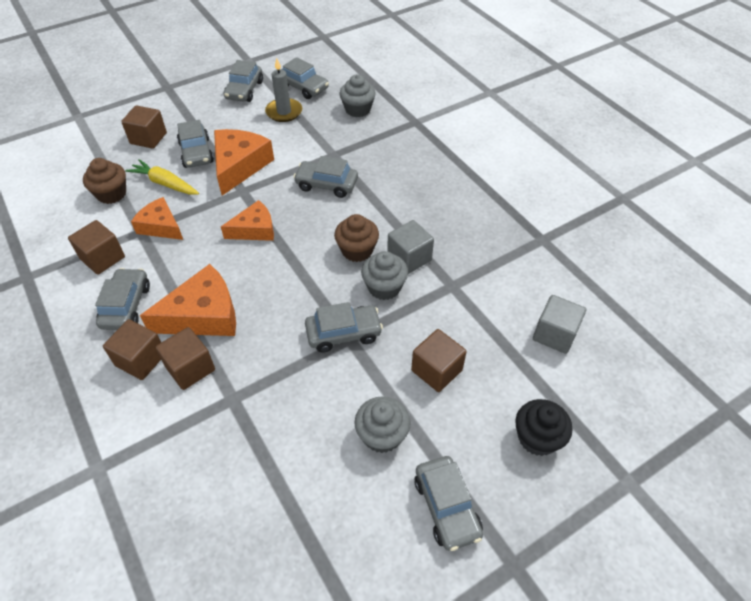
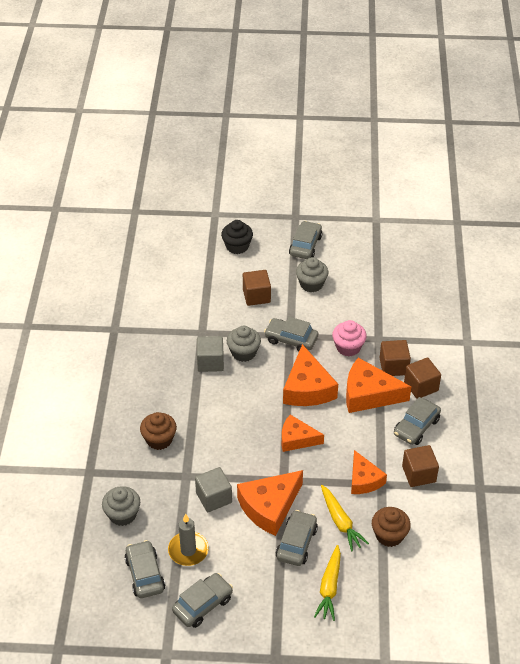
camera: 145 degrees left, 5 degrees down
(148, 138) = (329, 587): brown cube -> yellow carrot
(265, 363) = (348, 347): none -> pink cupcake
(280, 285) = (307, 388): none -> orange cheese
(326, 184) = (215, 449): grey car -> none
(357, 250) = (239, 385): brown cupcake -> brown cupcake (159, 439)
(554, 334) = (174, 279): grey cube -> grey cube (214, 497)

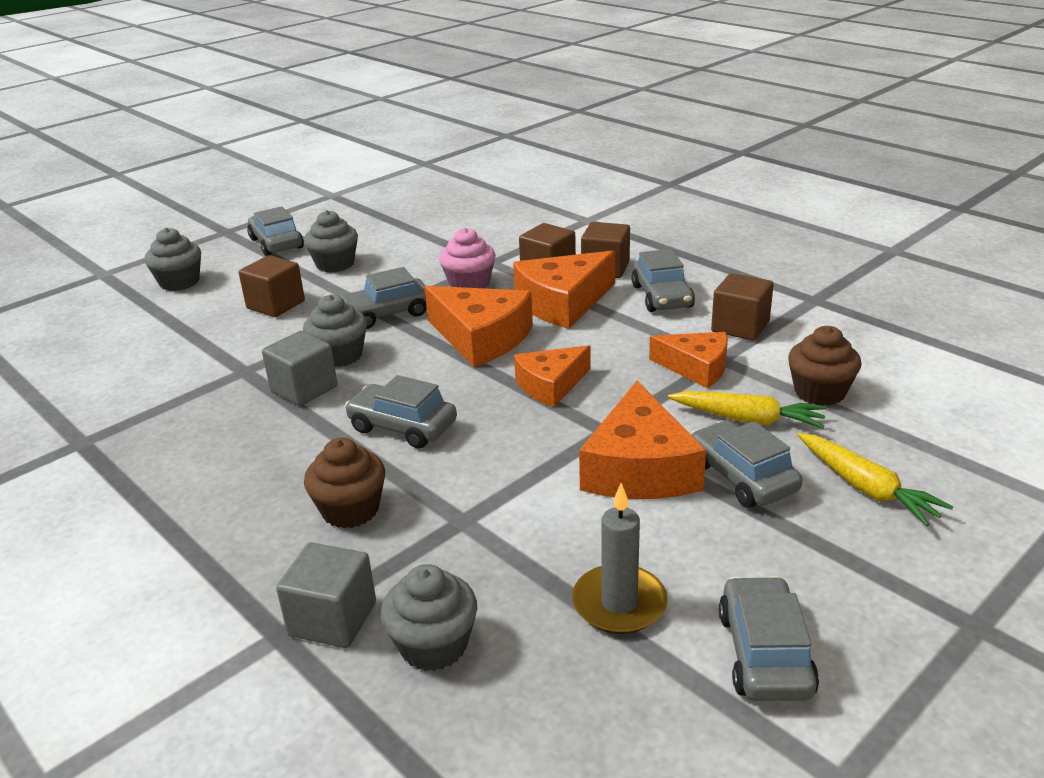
camera: 45 degrees left, 15 degrees down
(145, 574) = (607, 696): grey car -> grey car (402, 427)
(214, 497) = (547, 514): grey cube -> grey cube (332, 619)
(237, 246) = (179, 282): black cupcake -> grey cupcake

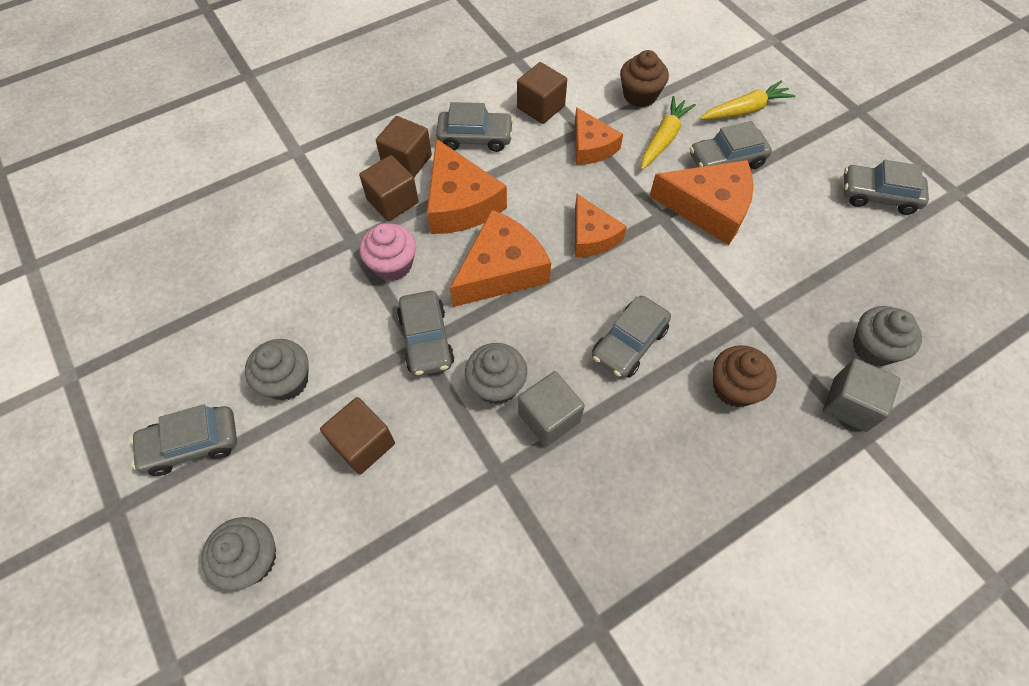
camera: 80 degrees left, 30 degrees up
(619, 603) = (839, 248): grey candle -> none
(696, 367) = (591, 146): orange cheese -> orange cheese turned 120 degrees clockwise

